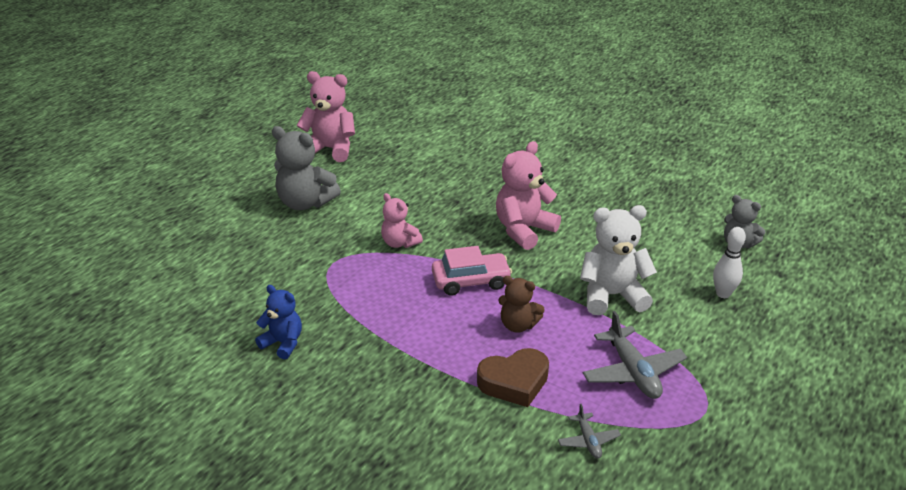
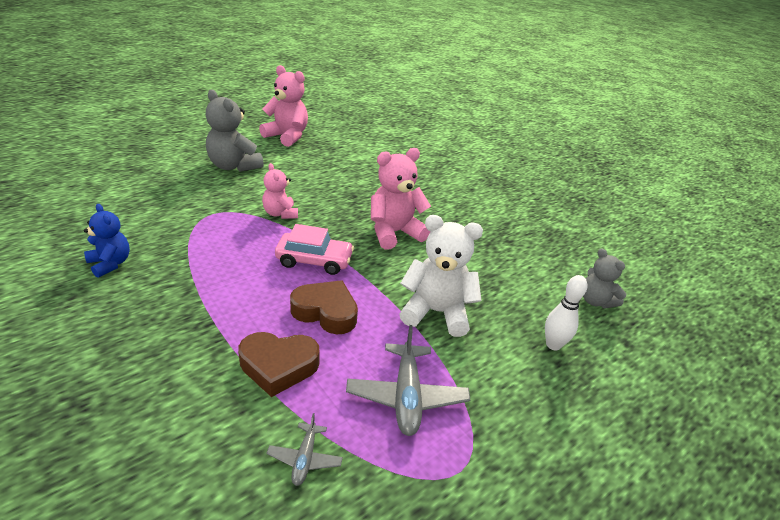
camera: 15 degrees right, 0 degrees up
(518, 325) = (326, 312): brown teddy bear -> brown heart

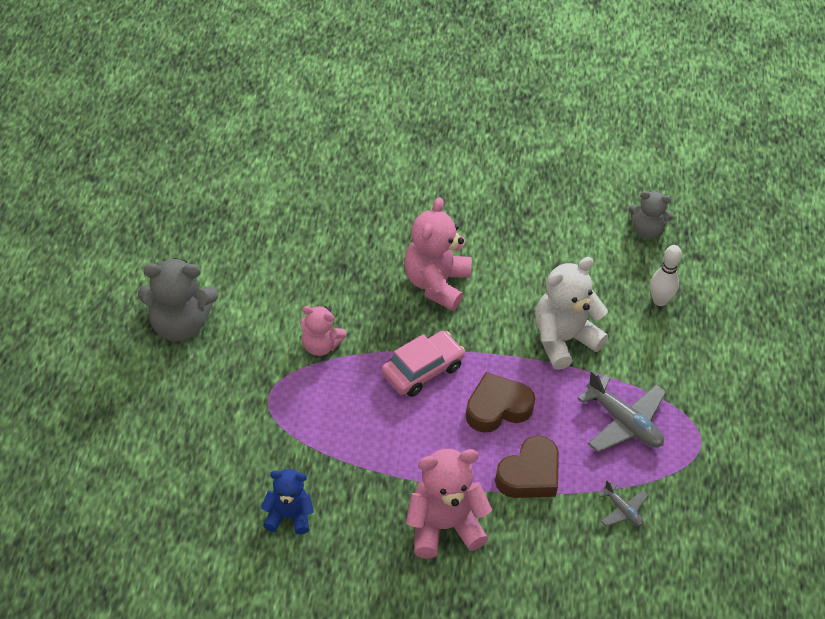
camera: 45 degrees left, 15 degrees up
(287, 136) = (150, 232): pink teddy bear -> pink teddy bear (443, 526)

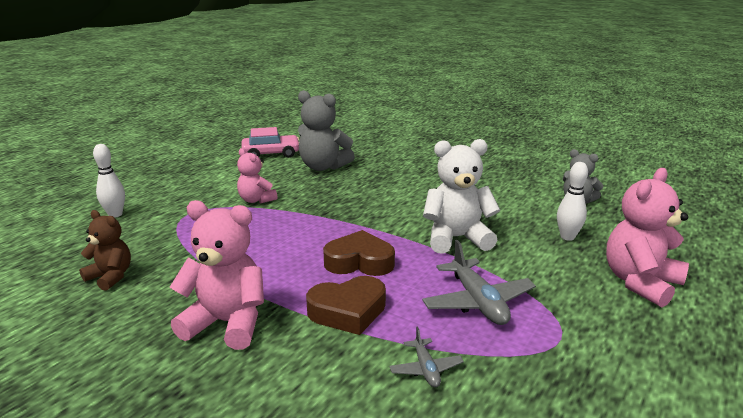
camera: 30 degrees right, 25 degrees down
(179, 325) = (178, 173): grey teddy bear -> grey teddy bear (323, 167)
(189, 428) = (115, 214): none -> white bowling pin
(288, 516) = (110, 277): blue teddy bear -> brown teddy bear
(422, 370) = (318, 227): pink car -> pink car (271, 154)
(436, 283) = (375, 191): pink teddy bear -> pink teddy bear (640, 282)

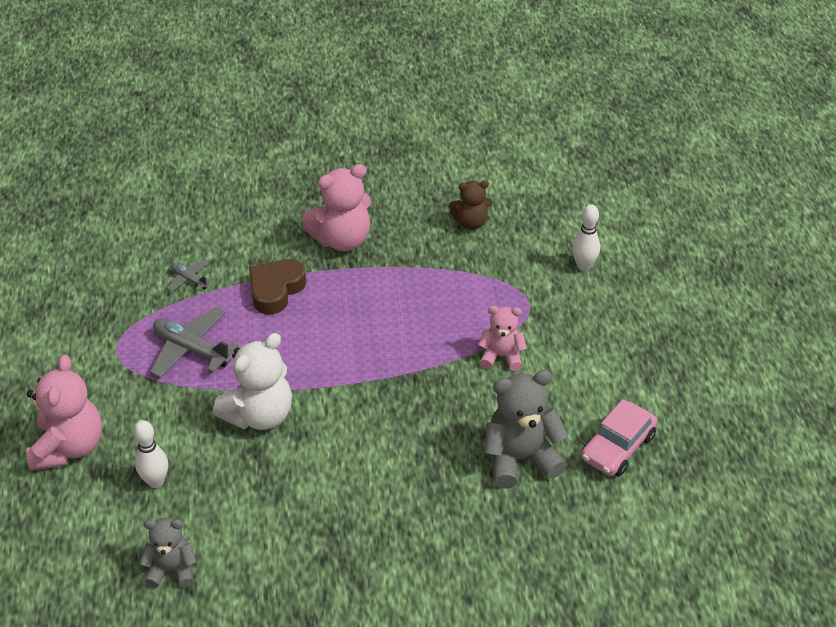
camera: 140 degrees right, 20 degrees up
(359, 262) = (315, 337): brown heart -> none

